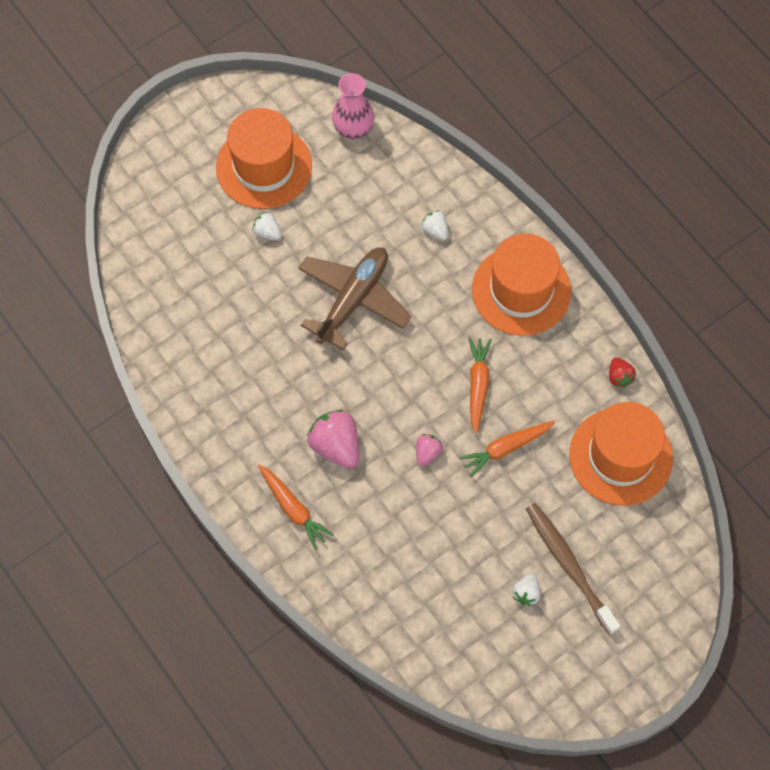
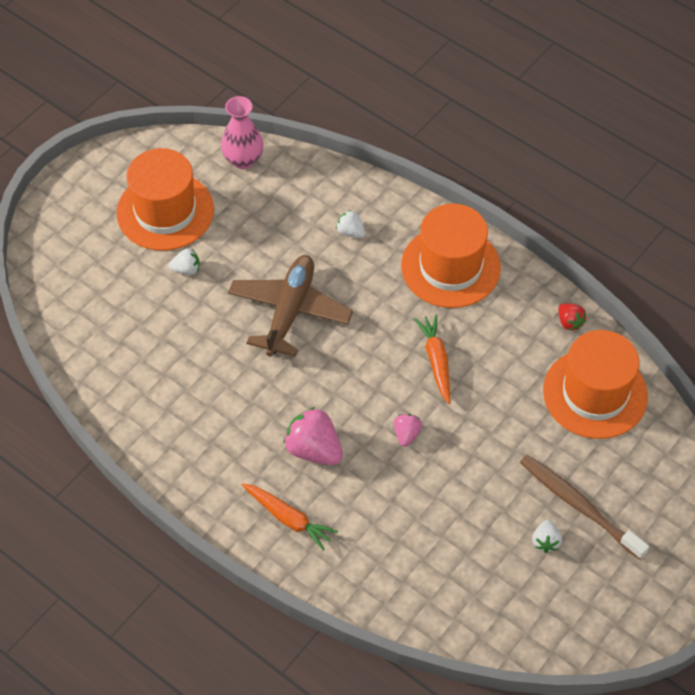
camera: 15 degrees left, 10 degrees down
(267, 232) = (186, 269): white strawberry -> white strawberry turned 150 degrees clockwise
(506, 448) = (482, 412): orange carrot -> none

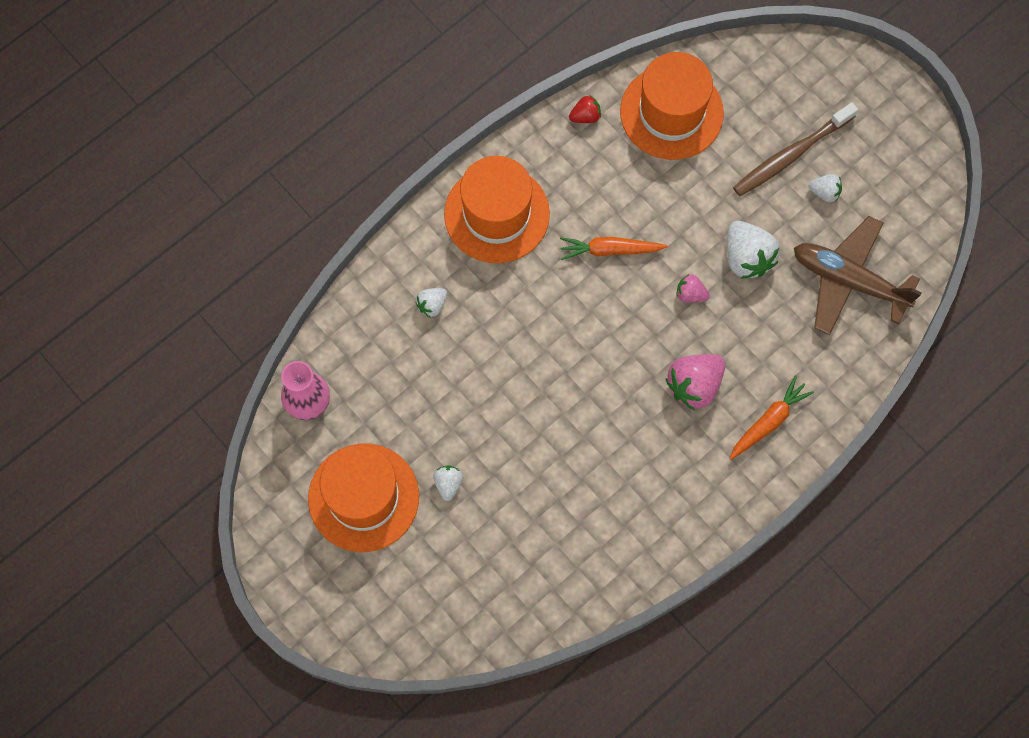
camera: 80 degrees left, 15 degrees up
(289, 311) = (523, 383): brown plane -> brown plane (849, 280)
(456, 479) = (747, 257): none -> white strawberry

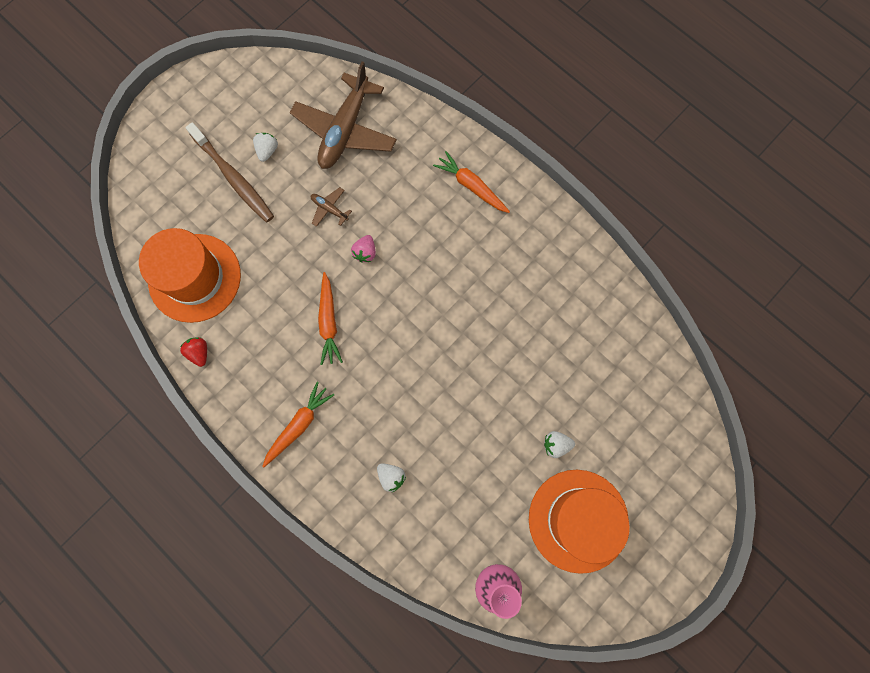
camera: 95 degrees left, 5 degrees up
(496, 214) = (299, 425): orange hat -> orange carrot
(694, 385) = (446, 245): pink strawberry -> none
(747, 257) = (329, 209): white strawberry -> brown plane

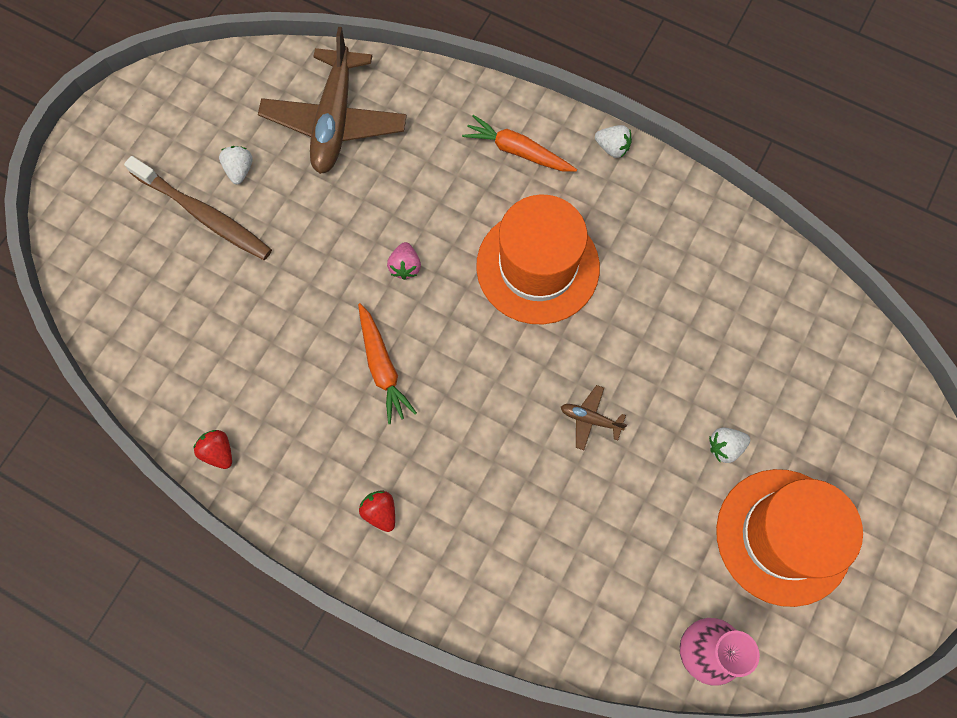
camera: 15 degrees left, 5 degrees down
(194, 278) = (186, 355): orange hat -> orange hat (537, 266)
(299, 425) = (380, 512): orange carrot -> red strawberry
(329, 209) = (342, 223): brown plane -> brown plane (590, 419)
(391, 476) = (523, 546): white strawberry -> white strawberry (612, 148)

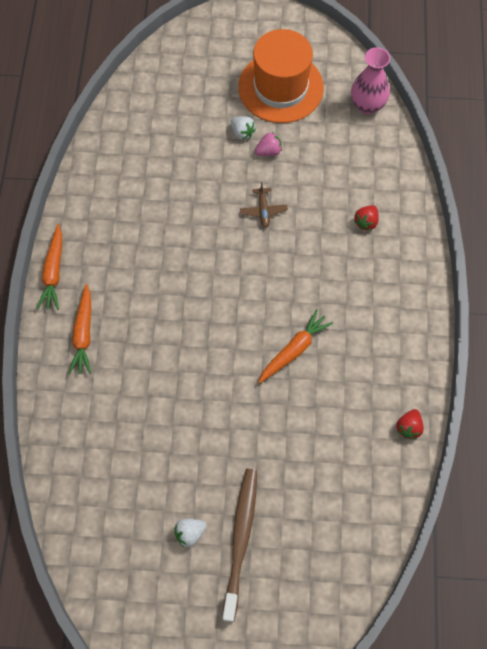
camera: 115 degrees left, 5 degrees down
(335, 121) = (113, 480): brown plane -> none
(380, 512) = (389, 306): red strawberry -> red strawberry (366, 222)
(405, 266) = (213, 369): pink strawberry -> pink strawberry (268, 151)
(537, 266) = (171, 283): orange hat -> none
(612, 148) = (53, 272): white strawberry -> orange carrot

